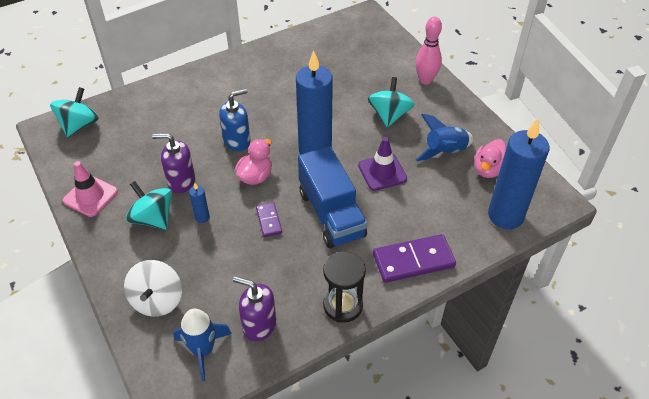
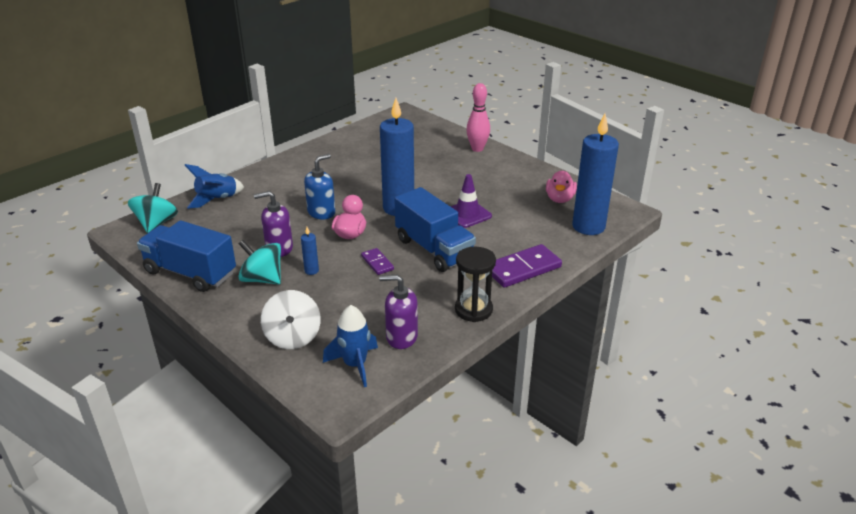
camera: 15 degrees left, 15 degrees down
(90, 196) = (190, 273): pink traffic cone -> blue truck
(389, 115) = (456, 176): turquoise spinning top -> none
(445, 151) = (516, 193): blue rocket -> blue rocket (217, 200)

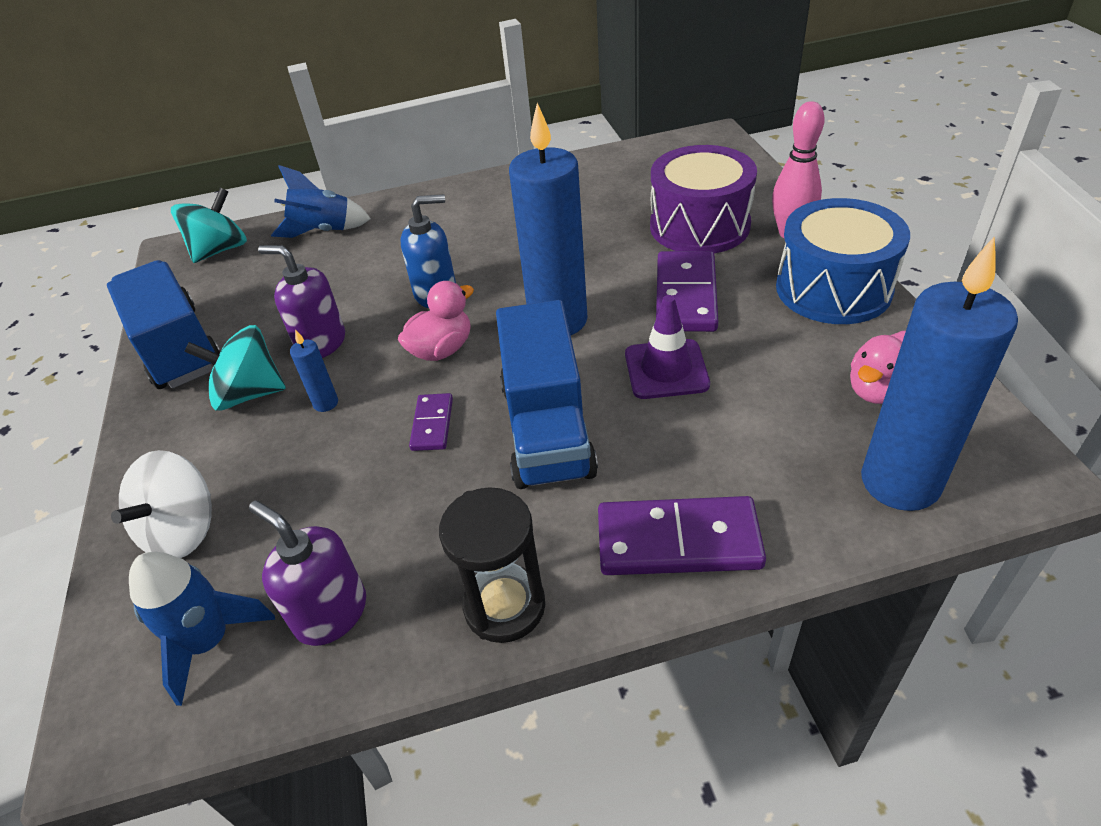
camera: 35 degrees right, 10 degrees up
(262, 279) = (249, 394): turquoise spinning top -> turquoise spinning top turned 60 degrees counterclockwise
(432, 154) = (699, 226): none -> purple drum
(451, 184) = (686, 295): none -> purple domino
(513, 167) = (833, 288): none -> blue drum

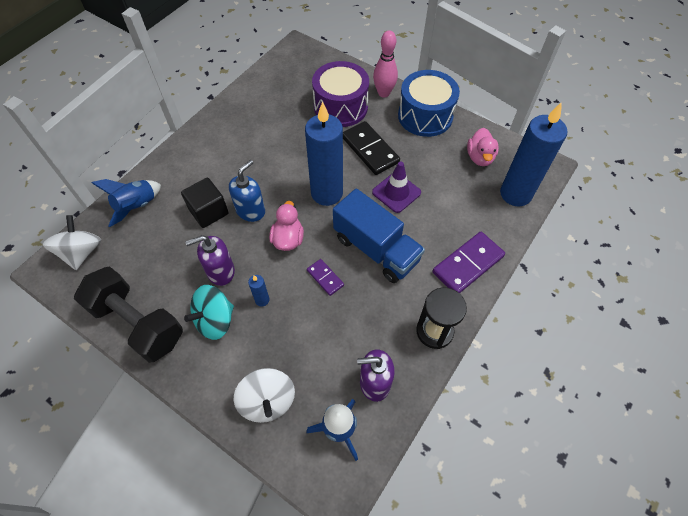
camera: 45 degrees left, 15 degrees up
(178, 348) = (138, 323): blue truck -> black dumbbell
(220, 250) = (82, 252): turquoise spinning top -> white spinning top
(388, 271) = (208, 211): none -> black cube
(686, 295) = (370, 150): purple domino -> black domino

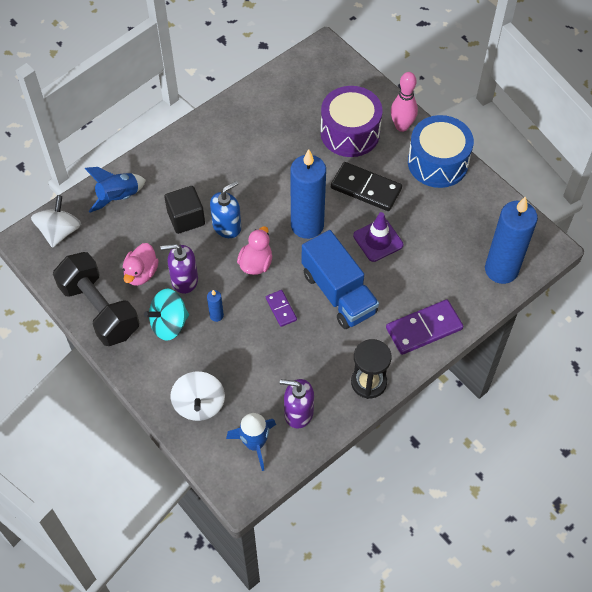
camera: 15 degrees right, 0 degrees up
(370, 150) = (366, 188): black domino -> black domino turned 45 degrees counterclockwise
(480, 157) = (479, 222): pink duck -> pink duck (141, 273)

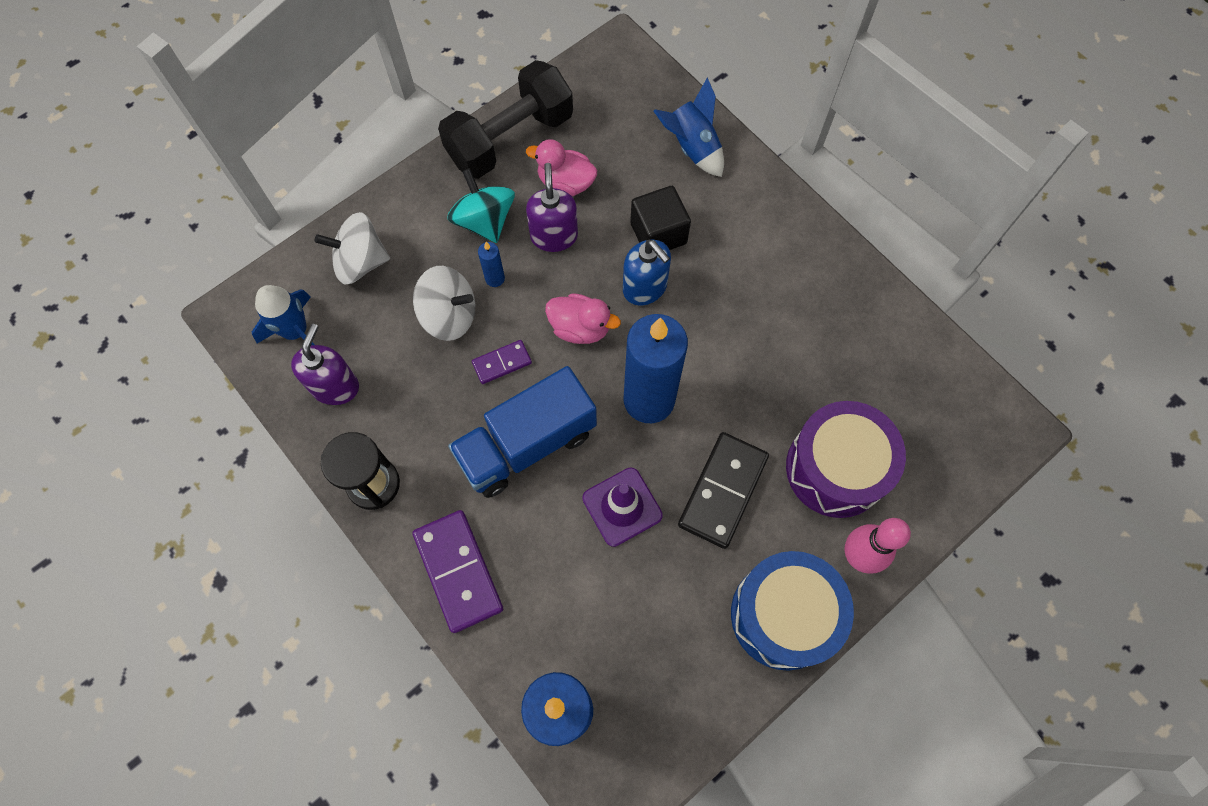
camera: 90 degrees right, 10 degrees up
(59, 232) = (633, 83): white spinning top -> white spinning top (449, 315)

